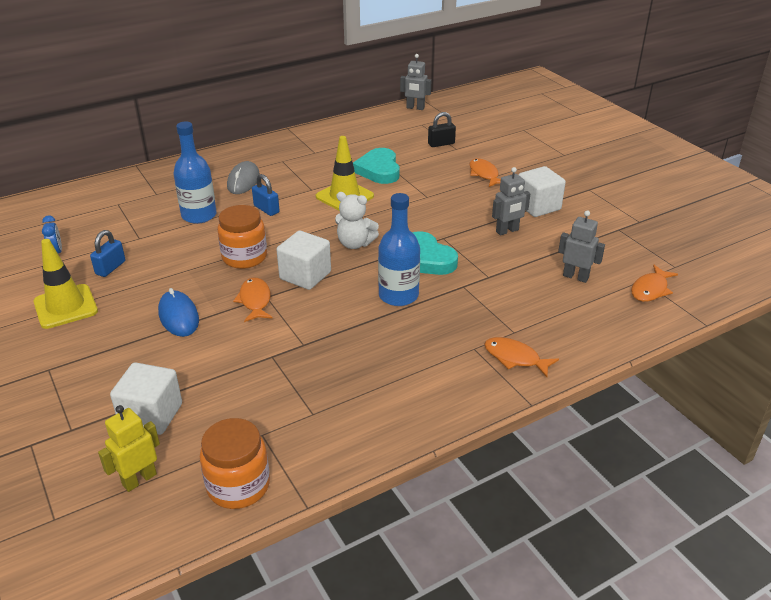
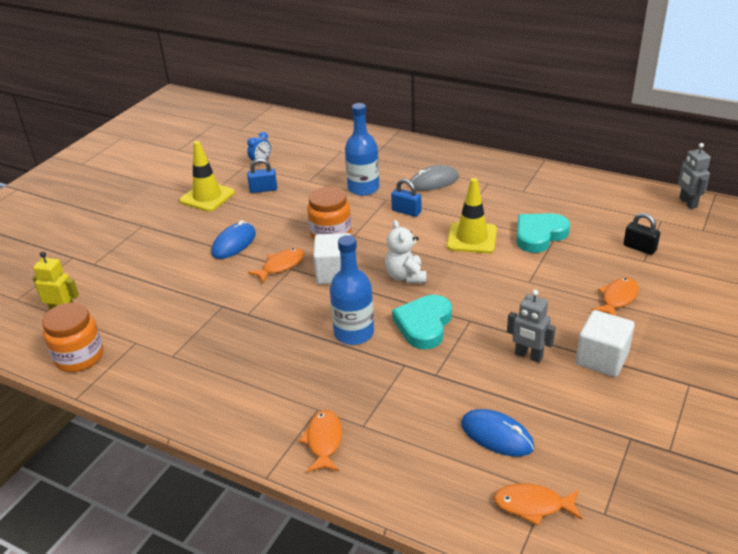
camera: 60 degrees right, 0 degrees up
(151, 415) = (125, 286): white cube -> none
(266, 209) = (406, 211): blue padlock -> blue padlock turned 75 degrees counterclockwise
(575, 277) = (496, 436): grey robot -> blue mouse

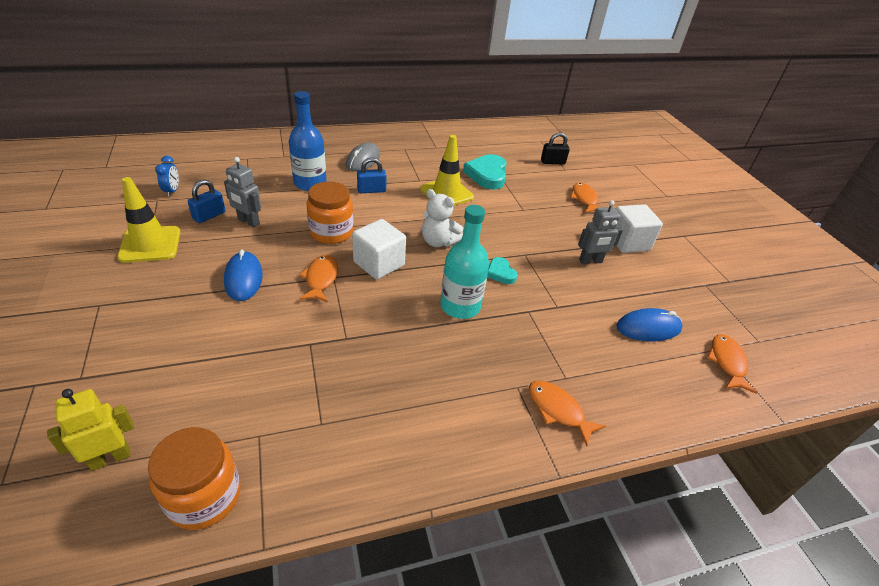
camera: 50 degrees left, 5 degrees up
(354, 333) = (460, 306): blue bottle -> turquoise bottle
(424, 325) = (500, 273): turquoise heart -> turquoise heart, size x0.53
(533, 505) = (727, 362): orange fish -> orange fish turned 135 degrees clockwise
(687, 203) = (539, 125): grey robot -> grey robot (248, 222)

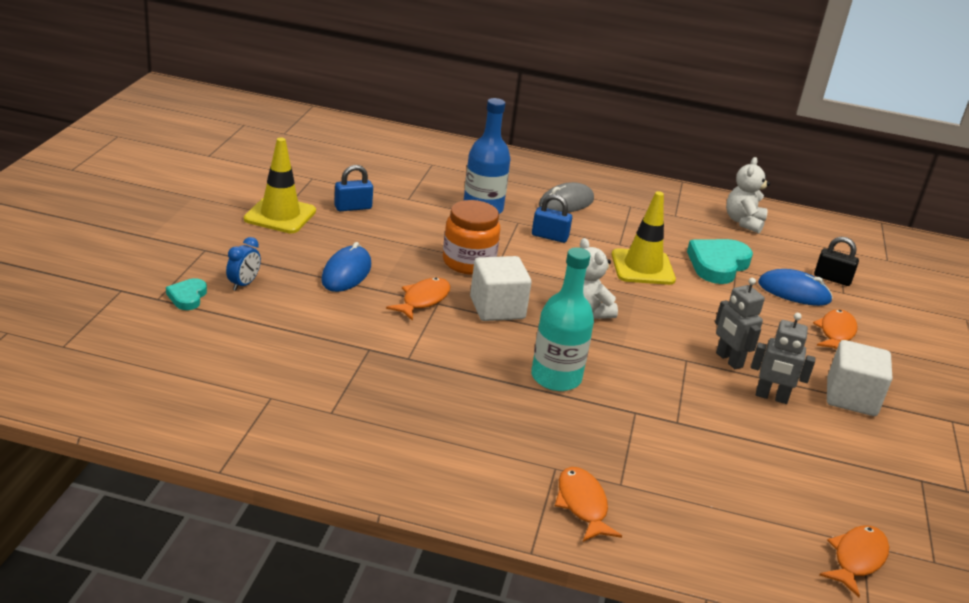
camera: 30 degrees right, 10 degrees down
(110, 458) = (146, 362): yellow robot -> none
(172, 191) = (332, 174): blue clock -> blue clock (243, 284)
(204, 496) = (198, 418): orange jar -> none
(248, 222) = (388, 225): grey robot -> grey robot (728, 360)
(477, 139) = (743, 222): none -> white teddy bear
(500, 273) = (635, 366): turquoise heart -> turquoise heart (187, 297)
(648, 328) = (780, 486): blue mouse -> blue mouse (794, 292)

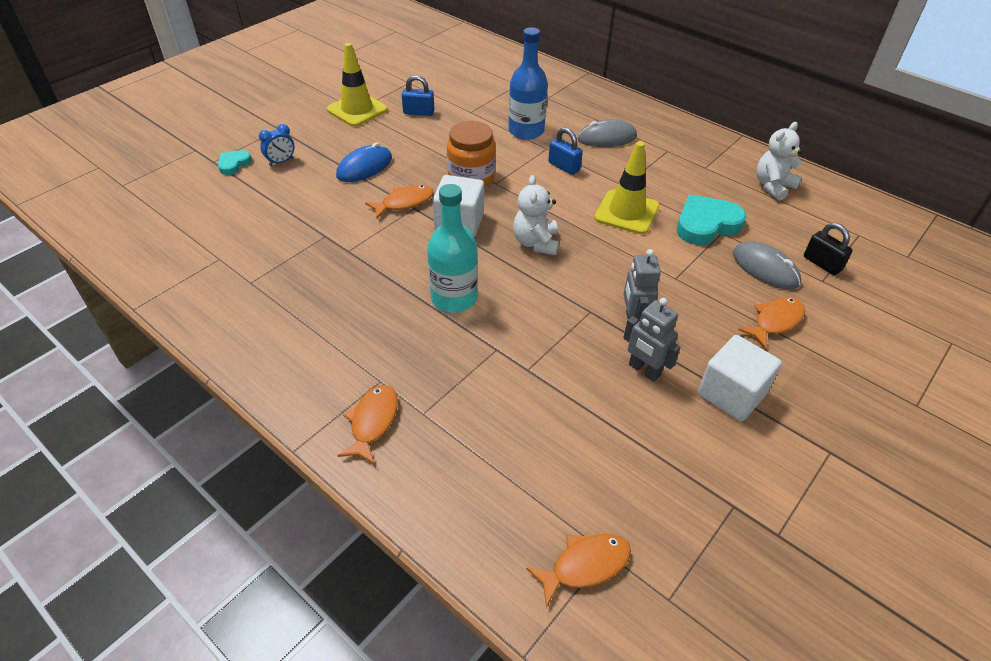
camera: 30 degrees right, 15 degrees up
(794, 292) = (765, 268): blue mouse -> grey mouse

